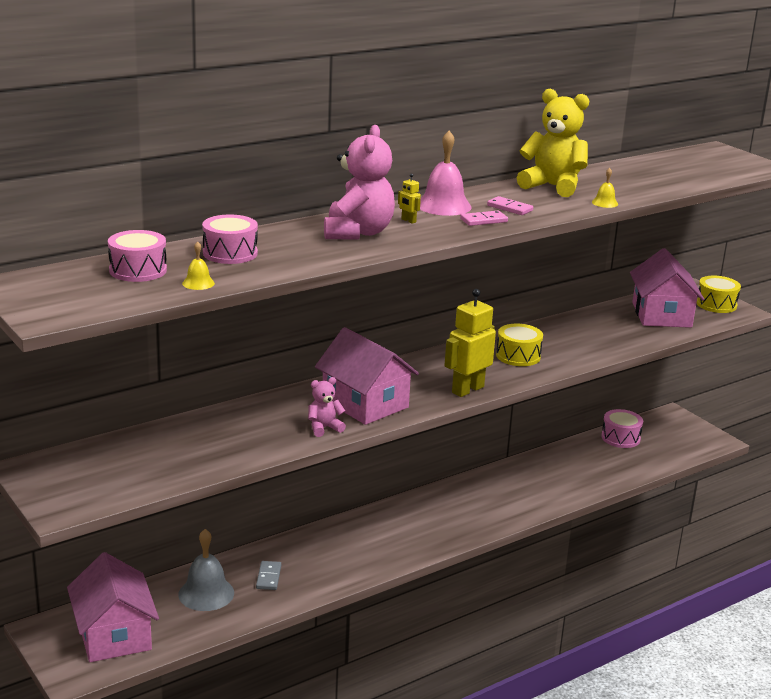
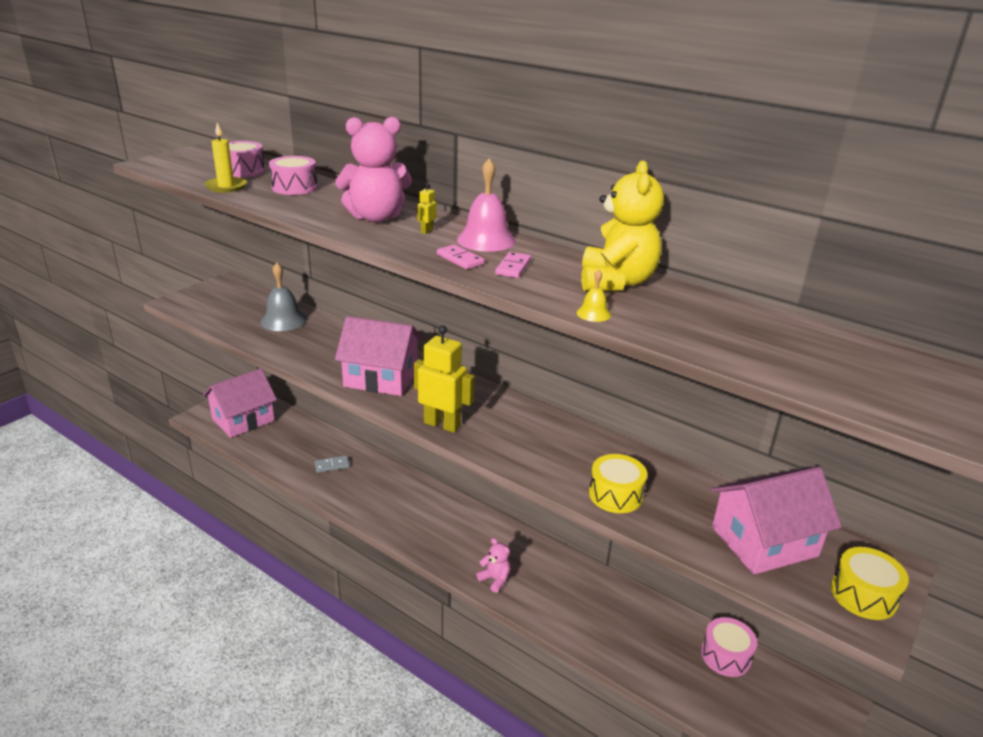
camera: 70 degrees right, 5 degrees up
(198, 283) = (226, 187): yellow bell -> yellow candle
(206, 593) = (301, 443): grey bell -> grey bell (283, 320)
(324, 428) = (327, 367): pink teddy bear -> pink teddy bear (495, 579)
(365, 403) = (381, 378): pink house -> pink house turned 75 degrees clockwise
(518, 356) = (541, 444): yellow drum -> yellow drum (615, 495)

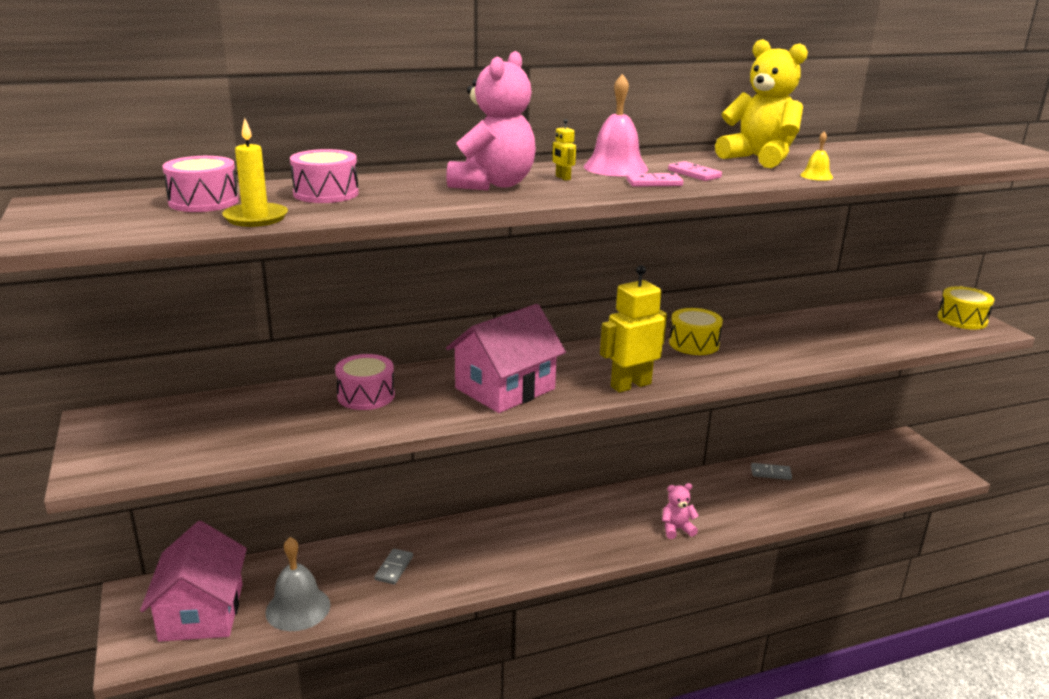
camera: 55 degrees left, 5 degrees down
(283, 320) = (285, 407): grey bell -> grey bell (298, 608)
(615, 495) = (802, 351): yellow drum -> yellow drum (694, 344)
(642, 613) = (770, 473): none -> grey domino
(725, 656) = (837, 458): pink drum -> pink drum (366, 395)
(764, 541) = (892, 325): pink house -> none

